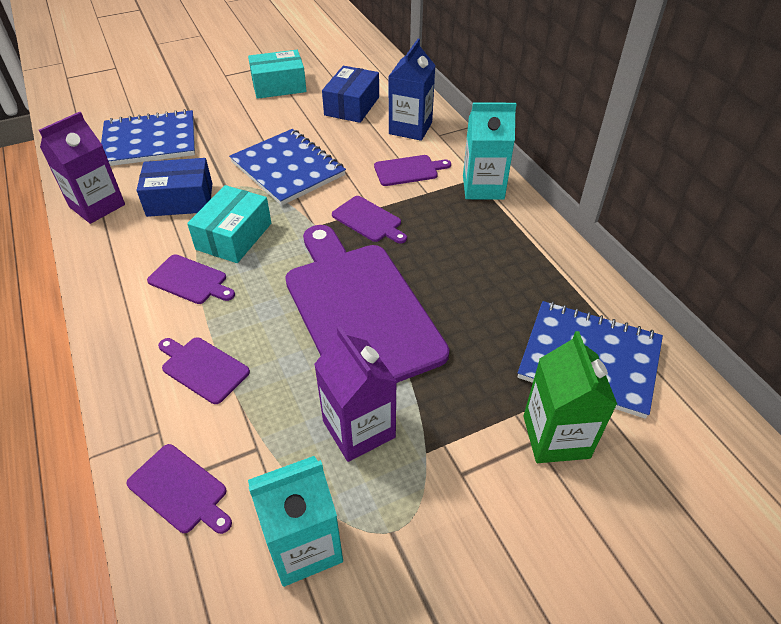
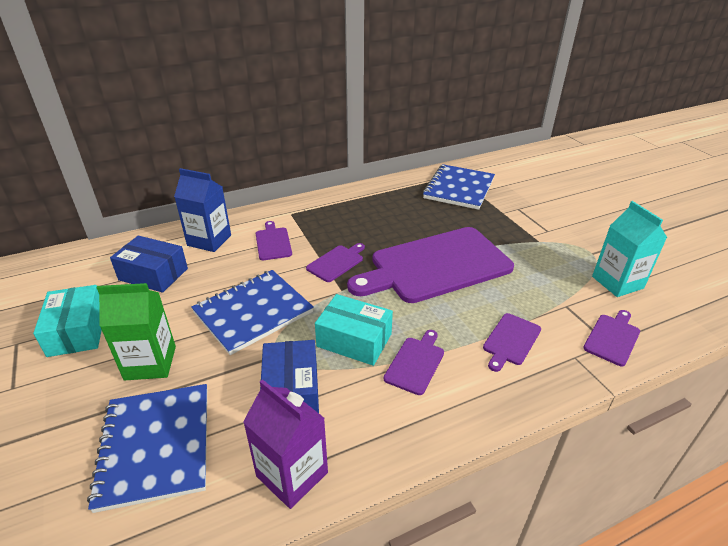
camera: 90 degrees left, 10 degrees down
(359, 429) = (534, 264): purple carton -> none
(483, 187) = (302, 210): turquoise carton -> none
(556, 437) = (513, 202): green carton -> green carton (150, 363)

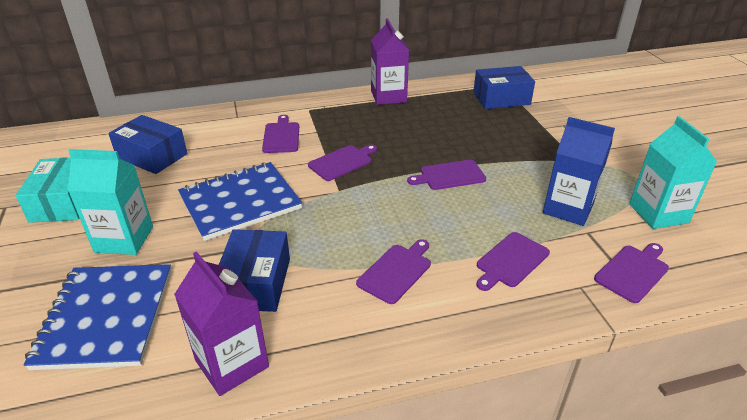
camera: 10 degrees right, 0 degrees up
(150, 363) = (124, 239): green carton -> turquoise carton
(209, 240) = (217, 128): blue carton -> blue carton (568, 208)
(354, 340) = (337, 241): turquoise box -> none
(360, 195) = (388, 96): none -> purple carton
(435, 266) = (449, 175): purple cutting board -> purple cutting board, size x0.42
(459, 188) = (501, 98): blue notebook -> blue box

